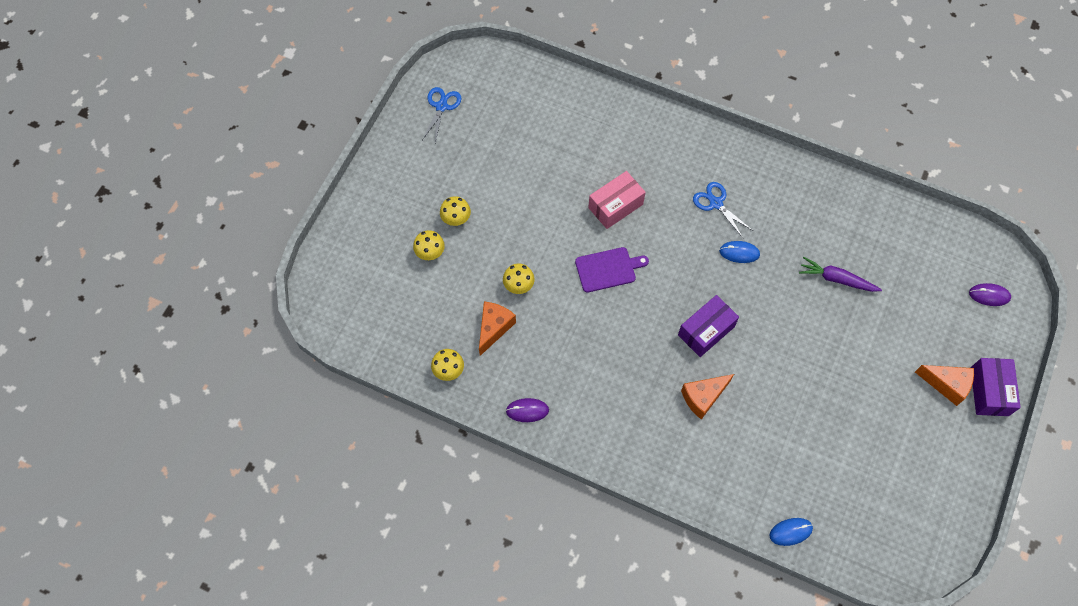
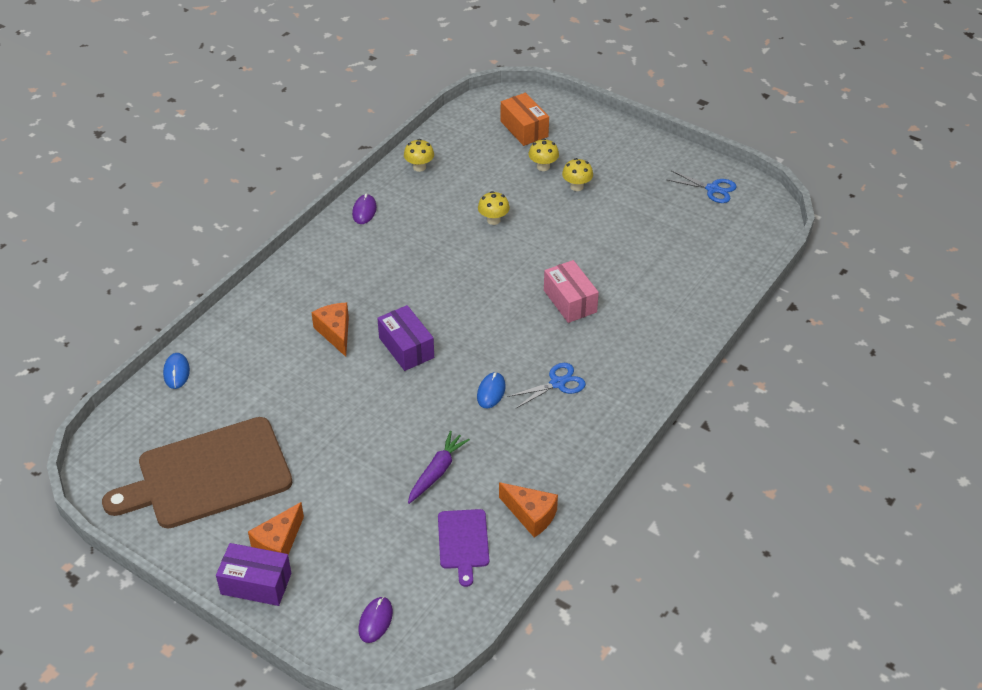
camera: 100 degrees right, 20 degrees down
(371, 279) = (524, 129): none -> orange box
(494, 328) = (453, 199): orange cheese -> orange cheese (531, 515)
(608, 269) = (496, 285): purple cutting board -> purple cutting board (463, 542)
(898, 463) = (208, 475): none -> brown cutting board

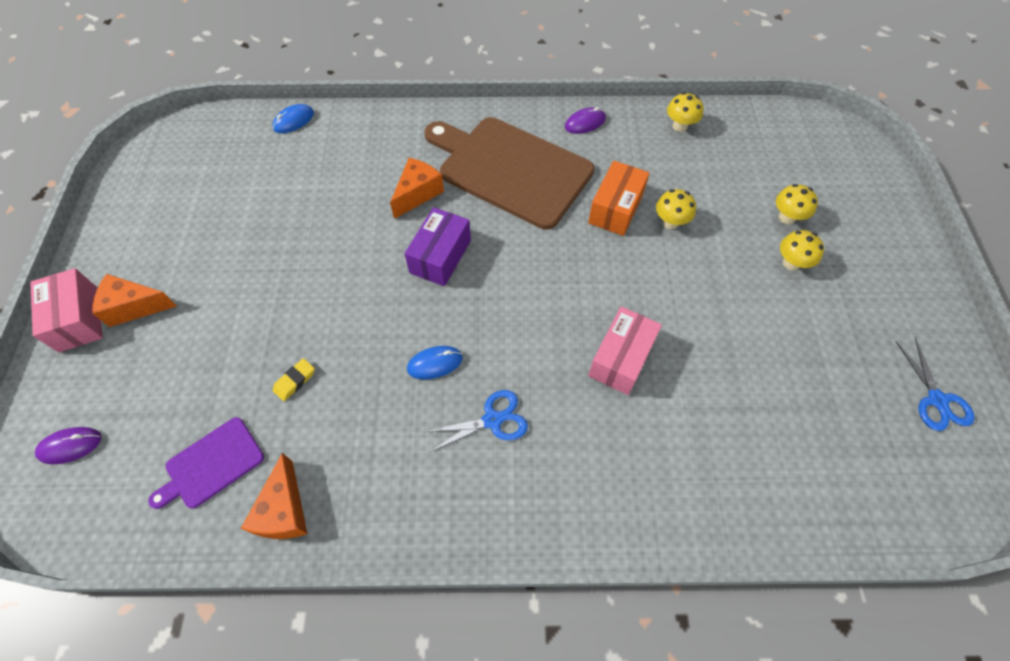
camera: 55 degrees right, 15 degrees up
(208, 475) = (190, 209): brown cutting board -> brown cutting board (510, 169)
(256, 583) = (78, 319): purple box -> pink box
(437, 471) = (295, 381): purple carrot -> yellow eraser
(524, 129) = (820, 171): orange box -> orange box (615, 209)
(557, 383) = (492, 420): blue scissors -> blue scissors turned 45 degrees counterclockwise

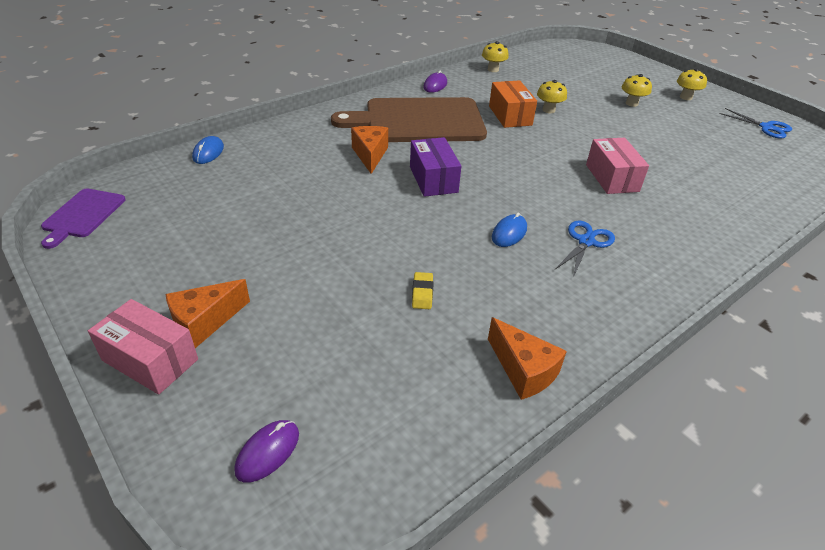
camera: 40 degrees left, 20 degrees down
(211, 464) = (425, 380): purple cutting board -> purple cutting board (82, 215)
(786, 217) = (602, 87): yellow mushroom -> yellow mushroom (686, 97)

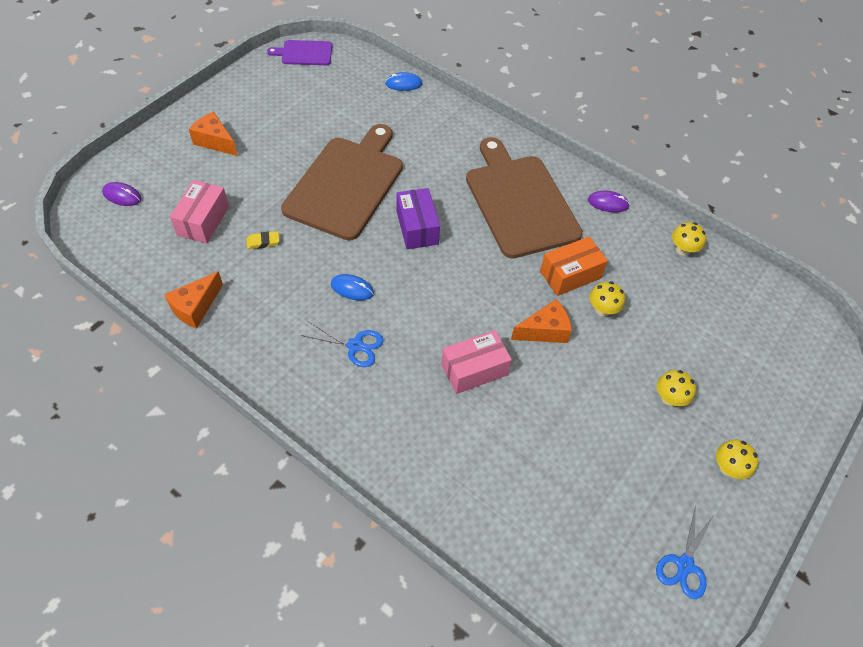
camera: 75 degrees right, 15 degrees up
(150, 360) = (181, 129): pink box -> pink box (203, 221)
(350, 215) = (346, 184): none -> brown cutting board
(370, 155) = (440, 178): orange cheese -> orange cheese (544, 331)
(433, 179) = (417, 227): purple box -> purple box turned 75 degrees counterclockwise

